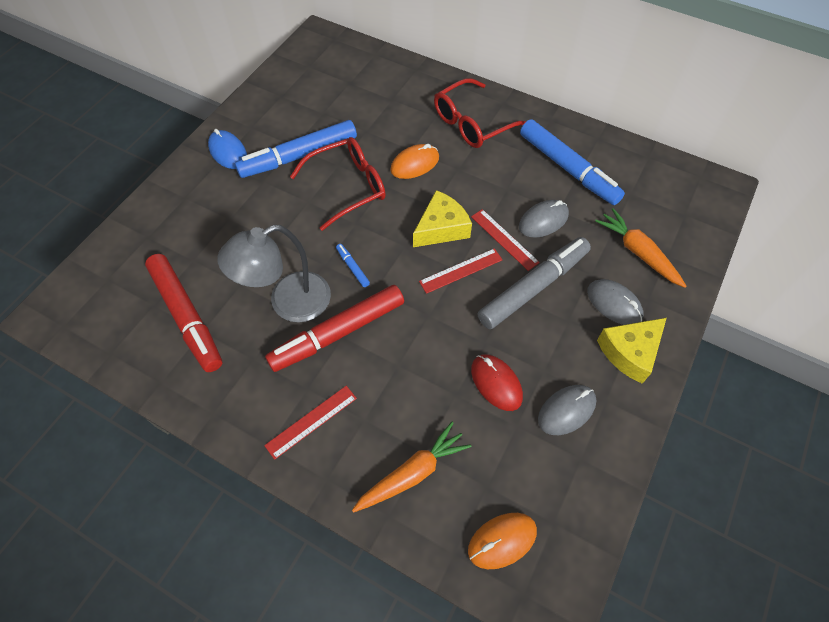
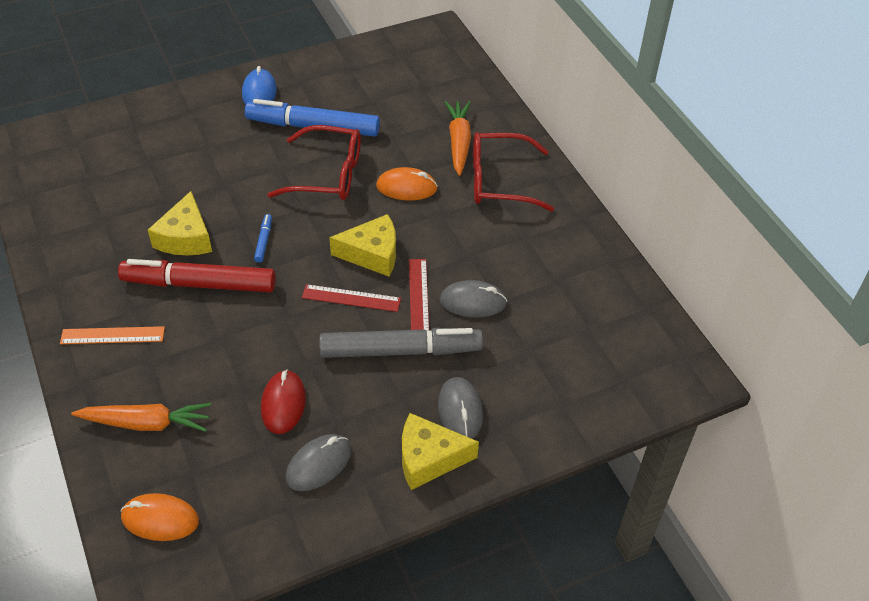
camera: 35 degrees right, 10 degrees down
(186, 316) = (103, 201): red marker -> none
(288, 303) = (186, 237): grey lamp -> yellow cheese
(311, 421) = (112, 335): red ruler -> orange ruler
(566, 411) = (319, 464): grey mouse -> grey mouse turned 45 degrees counterclockwise
(567, 168) = (549, 270): blue marker -> none
(638, 252) = (535, 383): orange carrot -> orange carrot (459, 142)

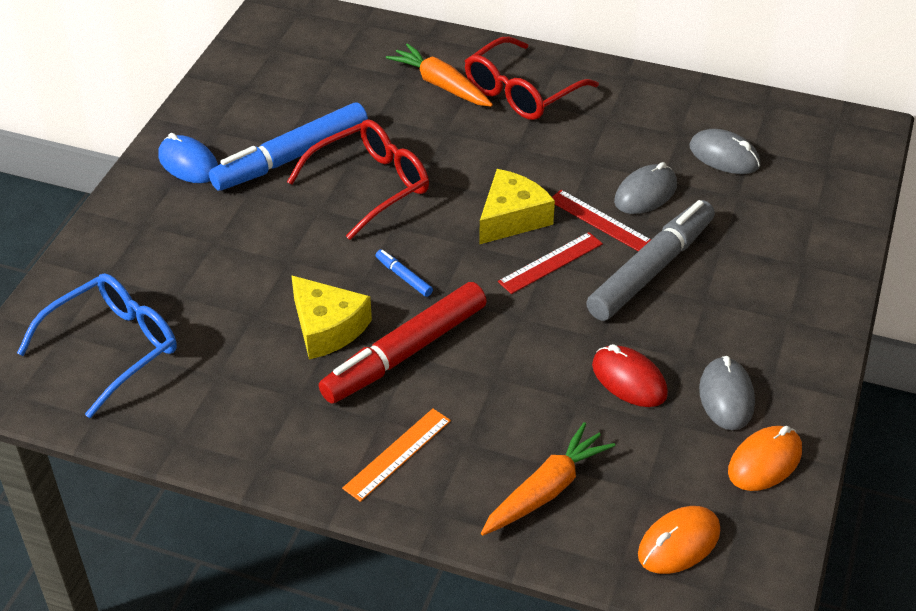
camera: 45 degrees left, 5 degrees down
(83, 167) = (113, 348): none -> blue glasses
(406, 187) = (455, 149): orange mouse -> orange mouse (764, 462)
(429, 458) = (792, 324): yellow cheese -> none
(460, 410) = (759, 274): grey mouse -> grey mouse (724, 156)

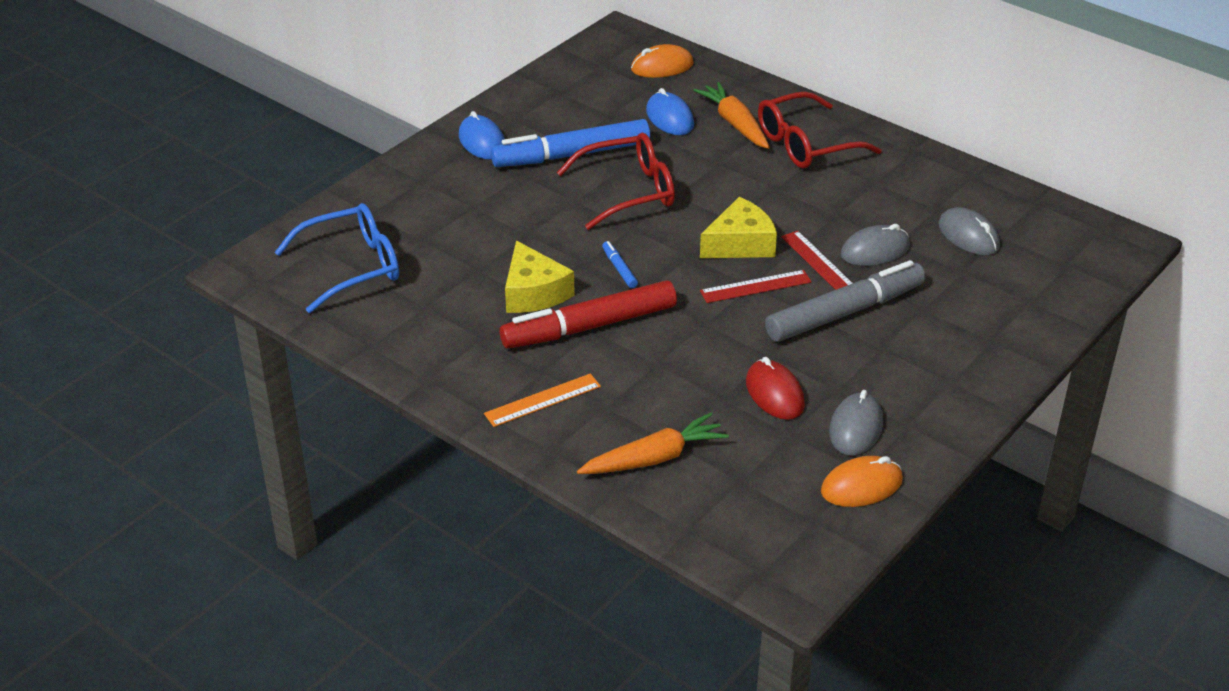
camera: 20 degrees right, 5 degrees down
(373, 93) = (670, 118): none -> blue mouse
(678, 543) = (747, 527): orange mouse -> orange mouse (662, 67)

